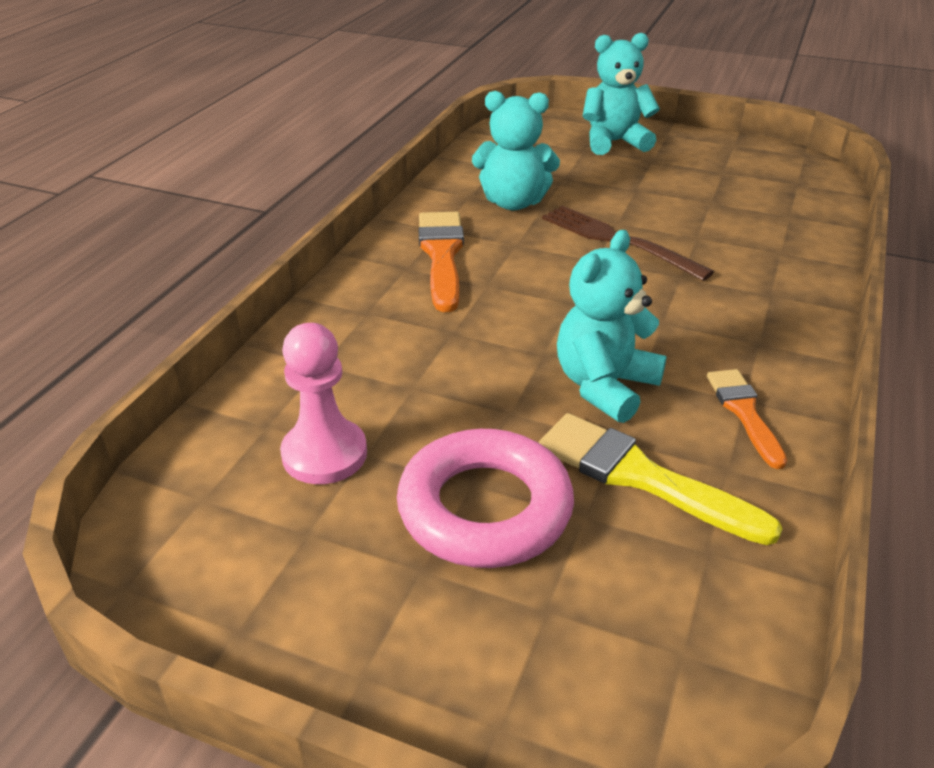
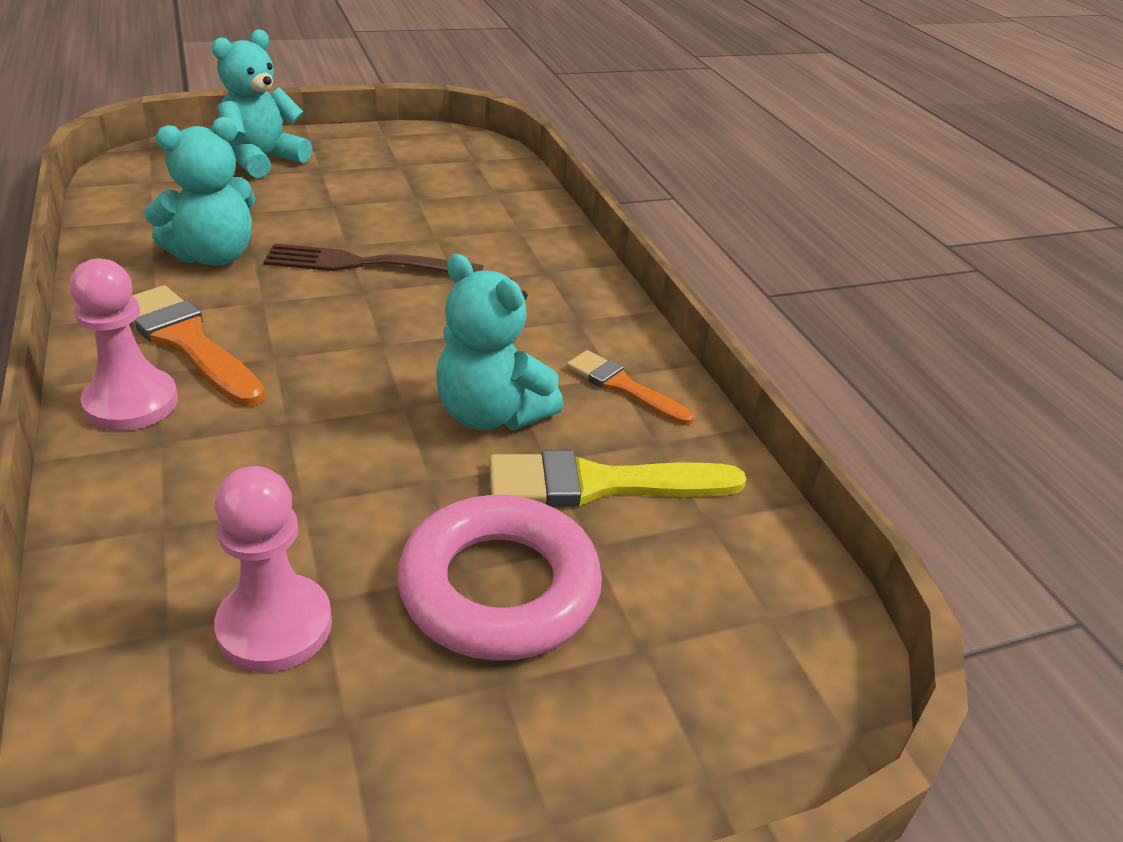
camera: 45 degrees left, 0 degrees up
(374, 281) = (131, 403): none -> pink pawn
(604, 386) = (491, 414): turquoise teddy bear -> turquoise teddy bear turned 45 degrees counterclockwise

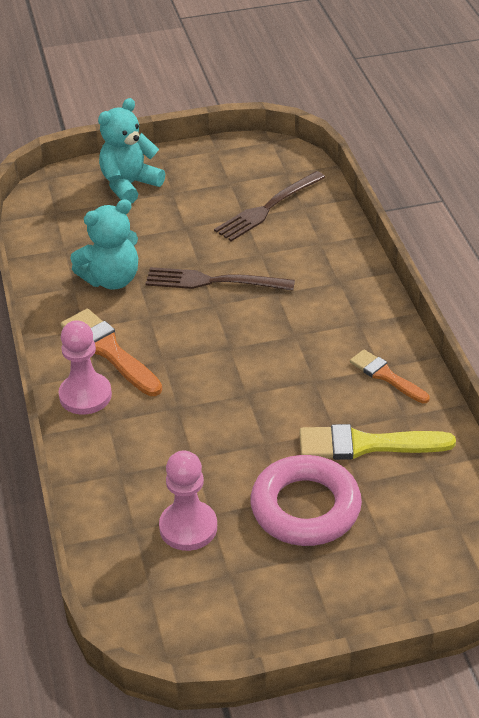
camera: 10 degrees right, 5 degrees up
(447, 191) = (267, 208): none -> brown fork
(491, 414) = (300, 398): turquoise teddy bear -> none

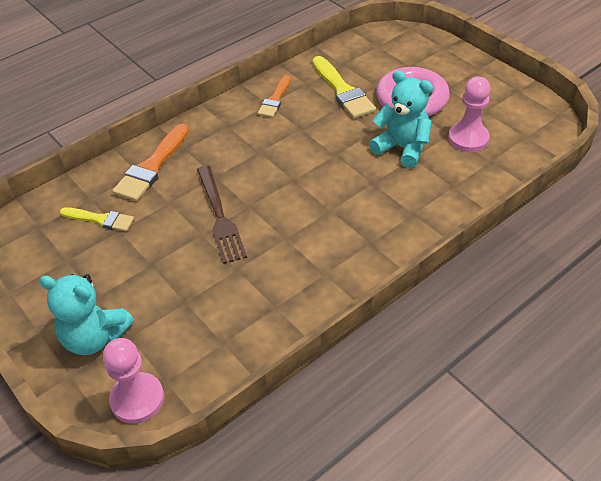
camera: 115 degrees left, 5 degrees up
(85, 395) = (398, 237): pink pawn -> pink pawn (137, 399)
(108, 351) = (341, 245): orange brush -> orange brush (152, 167)
(111, 279) = (251, 284): turquoise teddy bear -> turquoise teddy bear (402, 148)
(267, 208) = (101, 219): brown fork -> yellow brush

